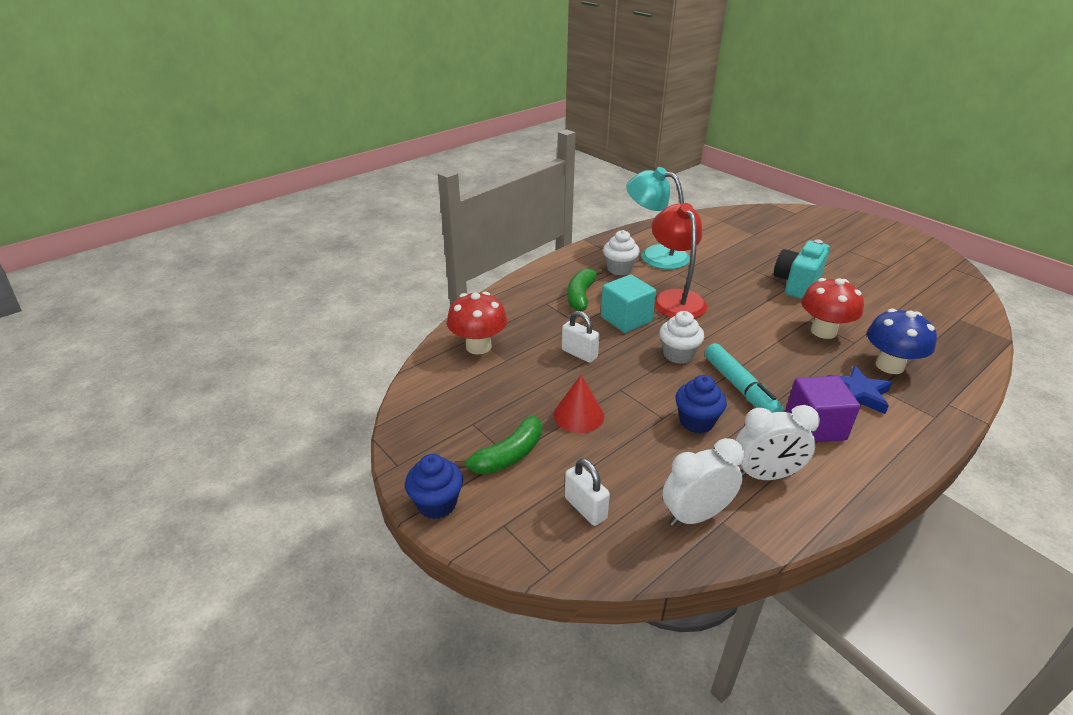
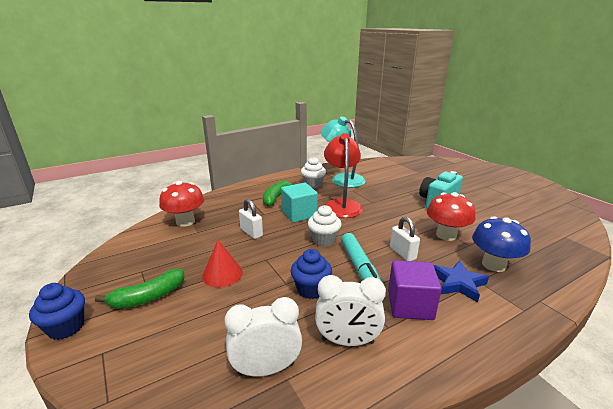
camera: 10 degrees right, 10 degrees down
(585, 508) = (177, 348): white padlock -> white padlock (402, 253)

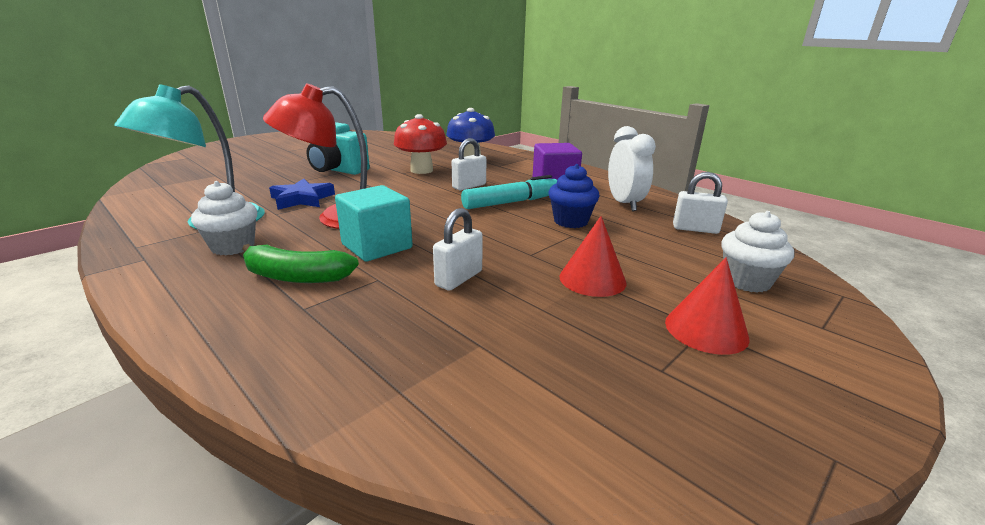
camera: 105 degrees left, 0 degrees up
(66, 327) = (859, 390): blue cupcake -> none
(148, 297) = (706, 329): green banana -> red cone
(185, 221) = (436, 381): red mushroom -> none
(266, 369) = (695, 229): white clock -> white padlock
(324, 240) = (458, 222): white cupcake -> white cupcake (746, 281)
(458, 283) = (508, 171): blue star -> blue star (302, 199)

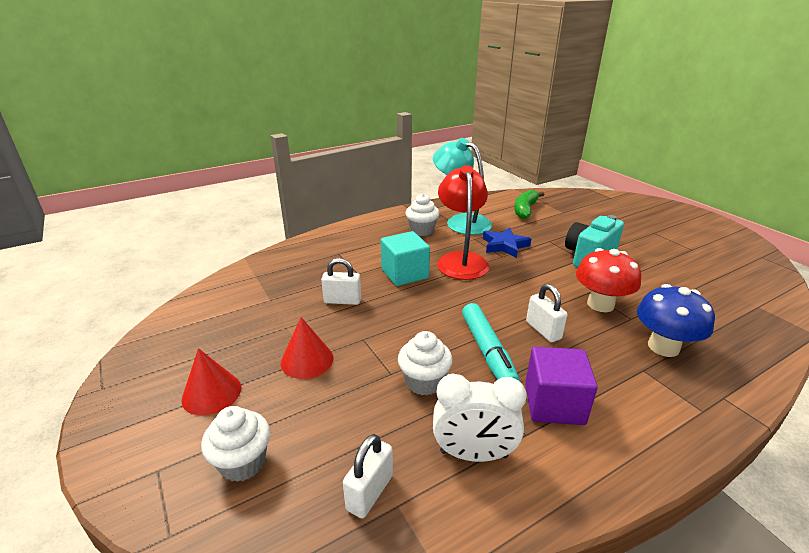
camera: 105 degrees right, 5 degrees up
(296, 277) = (374, 250): green banana -> green banana (525, 210)
(459, 278) = (342, 301): white padlock -> white padlock turned 45 degrees counterclockwise
(570, 221) = (424, 382): blue cupcake -> white cupcake

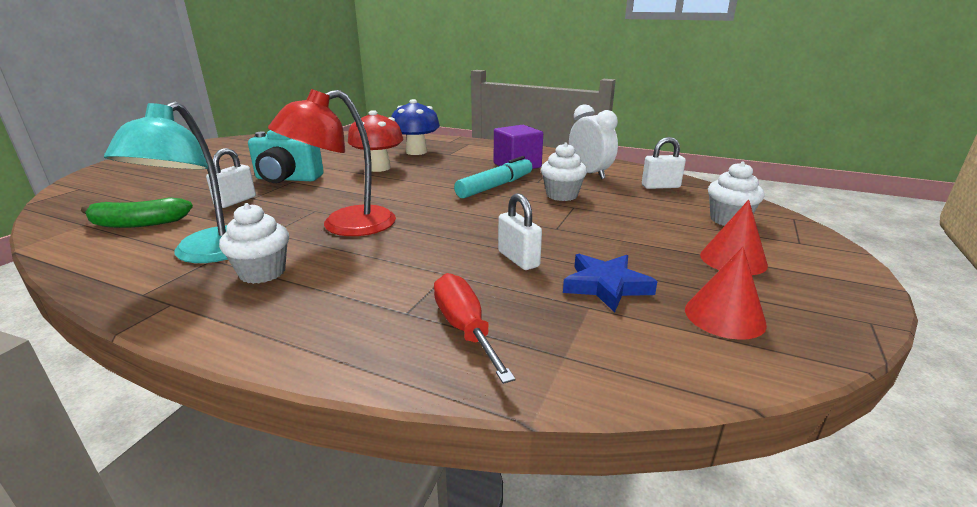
camera: 125 degrees left, 5 degrees down
(307, 262) = (465, 328): none -> red screwdriver
(307, 360) = (623, 239): red cone -> red cone (724, 316)
(404, 274) = (414, 245): turquoise cube -> none
(504, 245) = (283, 214): blue star -> blue star (606, 286)
(543, 330) = (441, 177): white padlock -> white padlock (235, 201)

